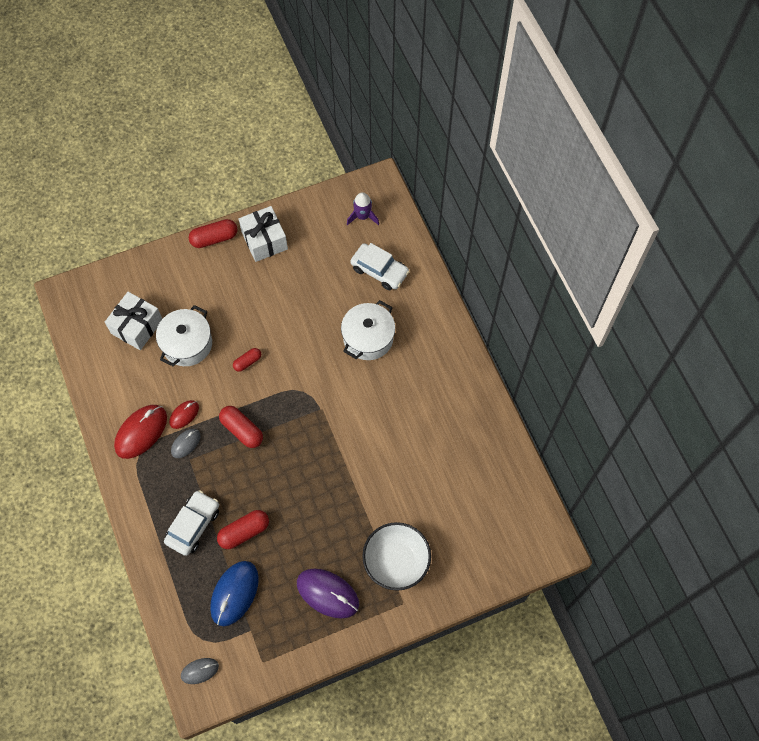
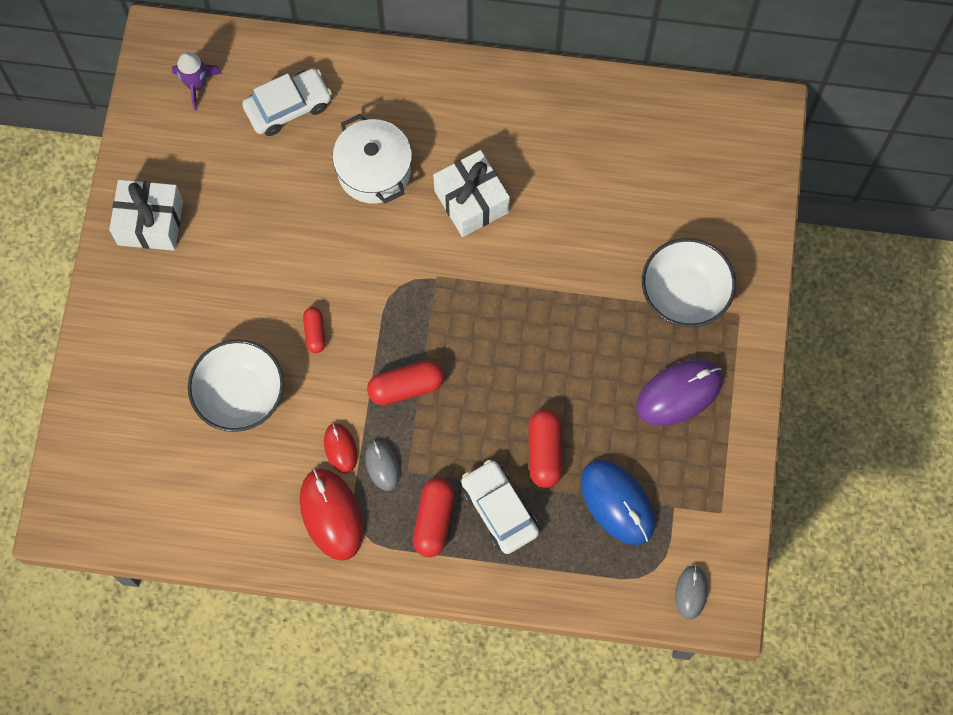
camera: 60 degrees left, 5 degrees up
(137, 327) = (173, 448): white gift -> white gift (471, 201)
(187, 344) = (240, 395): white pot -> white bowl
(214, 238) = (104, 284): red capsule -> red capsule (434, 520)

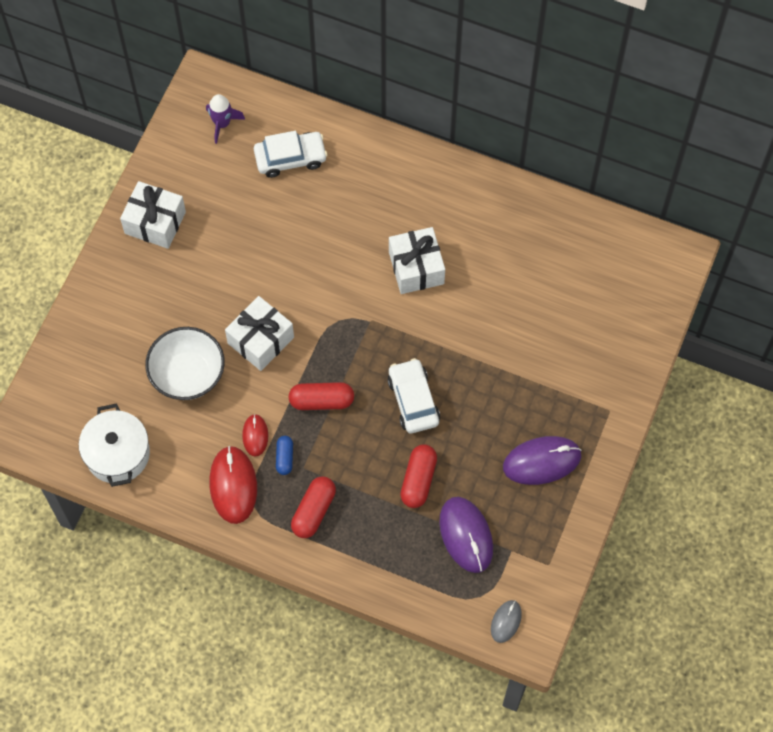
camera: 15 degrees right, 5 degrees down
(315, 333) = (261, 340): red capsule -> white gift
(374, 171) = (345, 225): white pot -> white pot (117, 454)
(382, 466) = (284, 458): grey mouse -> blue capsule
(499, 510) = (368, 516): white car -> white car (413, 400)
(617, 503) = (466, 535): blue mouse -> purple mouse
(684, 294) = (569, 384): white bowl -> none

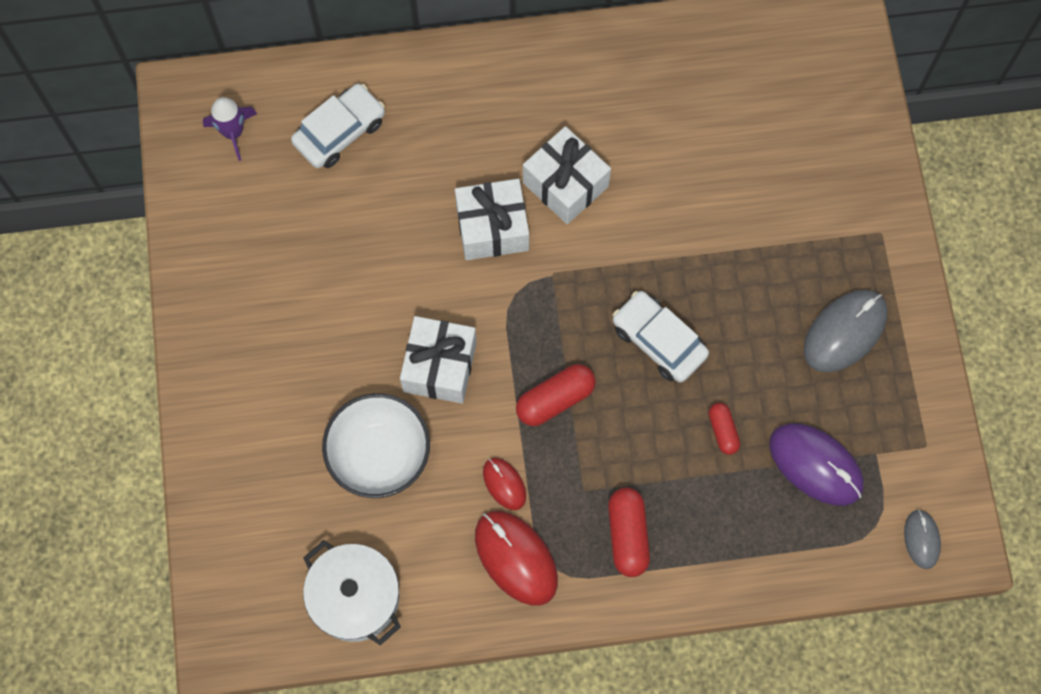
camera: 30 degrees left, 5 degrees up
(155, 222) = (226, 293): white gift -> white gift (492, 228)
(284, 458) = (555, 491): blue capsule -> none
(418, 480) = (722, 431): red capsule -> red capsule, size x0.61
(541, 461) = (844, 332): purple mouse -> grey mouse

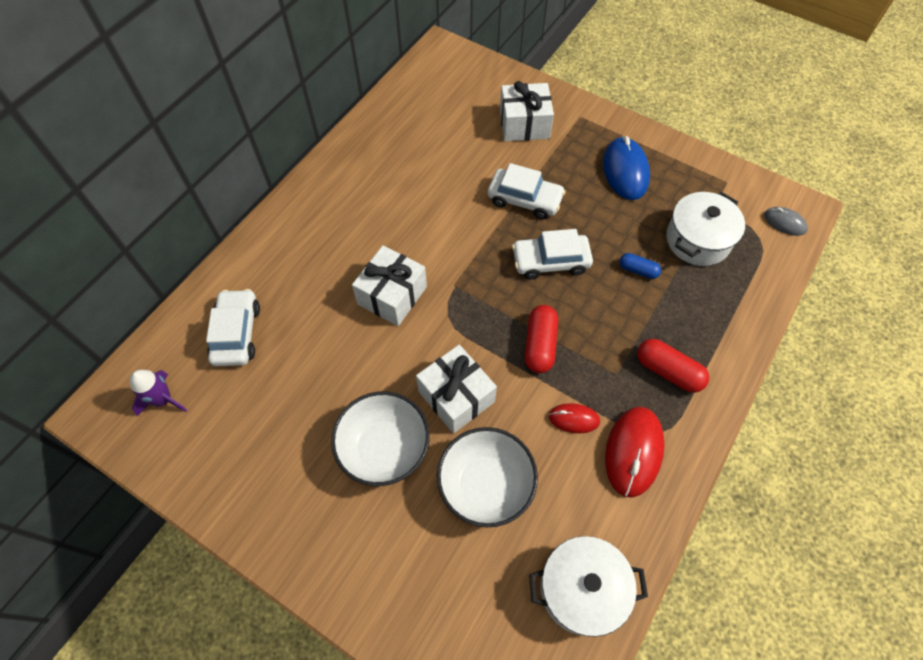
camera: 50 degrees left, 10 degrees down
(342, 346) = (384, 448): none -> white bowl
(516, 558) = (633, 452): red mouse -> red mouse turned 75 degrees counterclockwise
(565, 184) = (404, 236): white gift -> white gift (524, 124)
(713, 260) = (524, 199): none -> white car
(722, 431) = (638, 270): red capsule -> blue capsule
(815, 465) = (697, 240): purple mouse -> white pot
(844, 332) = (625, 171): grey mouse -> blue mouse

